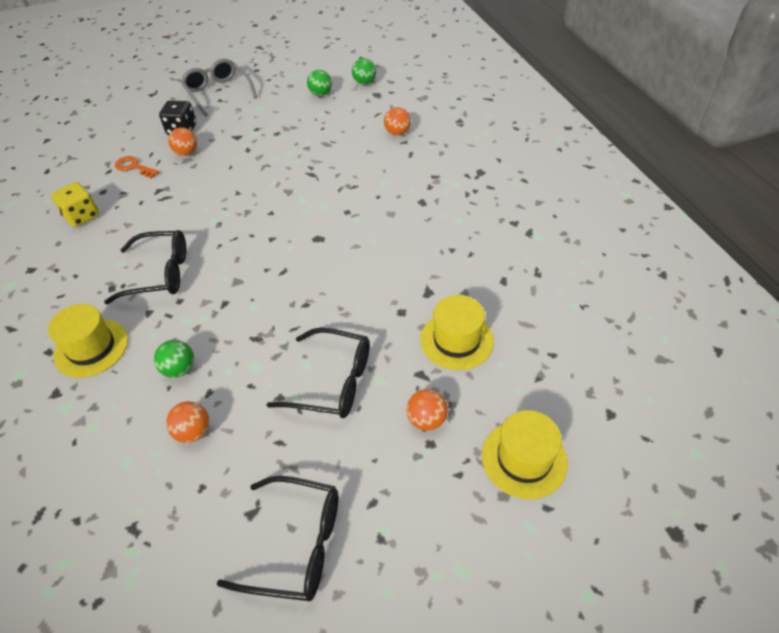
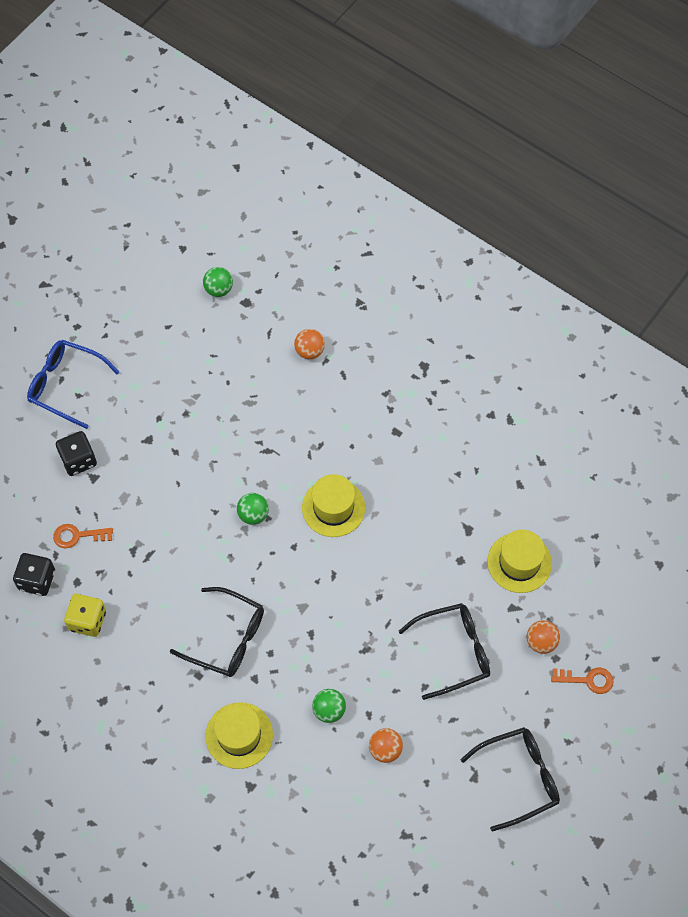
camera: 35 degrees left, 15 degrees up
(80, 179) = (37, 580): none -> black dice
(159, 274) = (227, 638): black glasses -> black glasses turned 60 degrees clockwise
(186, 153) = (115, 489): orange ball -> none
(218, 93) = (66, 385): grey glasses -> blue glasses
(320, 94) = (185, 331): green ball -> green ball (253, 514)
(450, 485) = (587, 680): none -> orange key
(524, 459) = (622, 632): yellow hat -> yellow hat (333, 507)

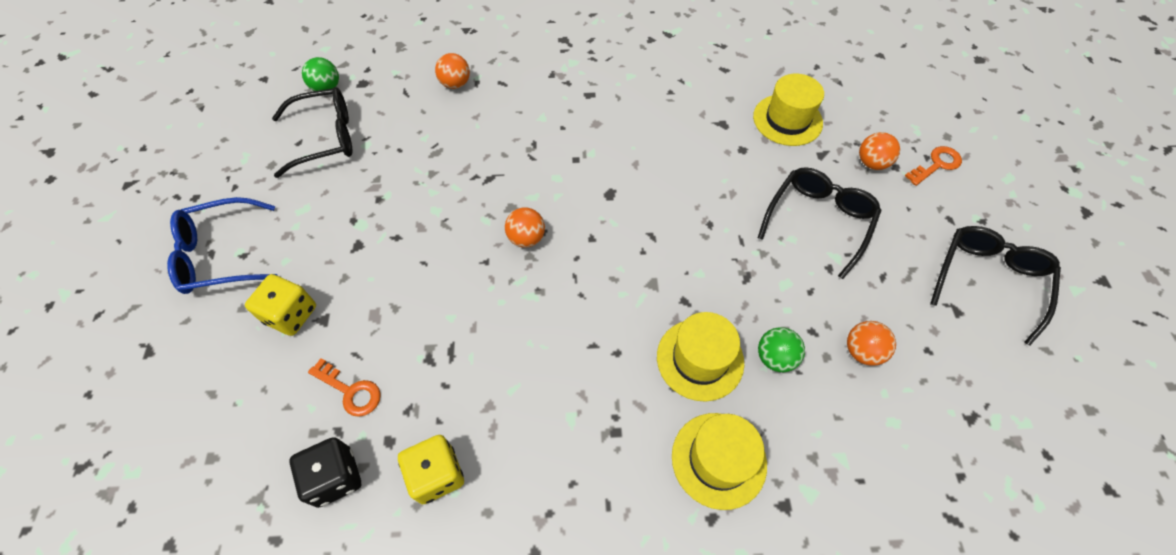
camera: 40 degrees left, 5 degrees down
(78, 460) = (291, 314): black dice -> yellow dice
(78, 536) = (350, 391): orange key -> orange key turned 105 degrees counterclockwise
(227, 638) = (609, 369): black glasses -> black glasses (325, 138)
(253, 514) = (526, 238): green ball -> orange ball
(333, 507) = (595, 182): yellow hat -> yellow hat (700, 359)

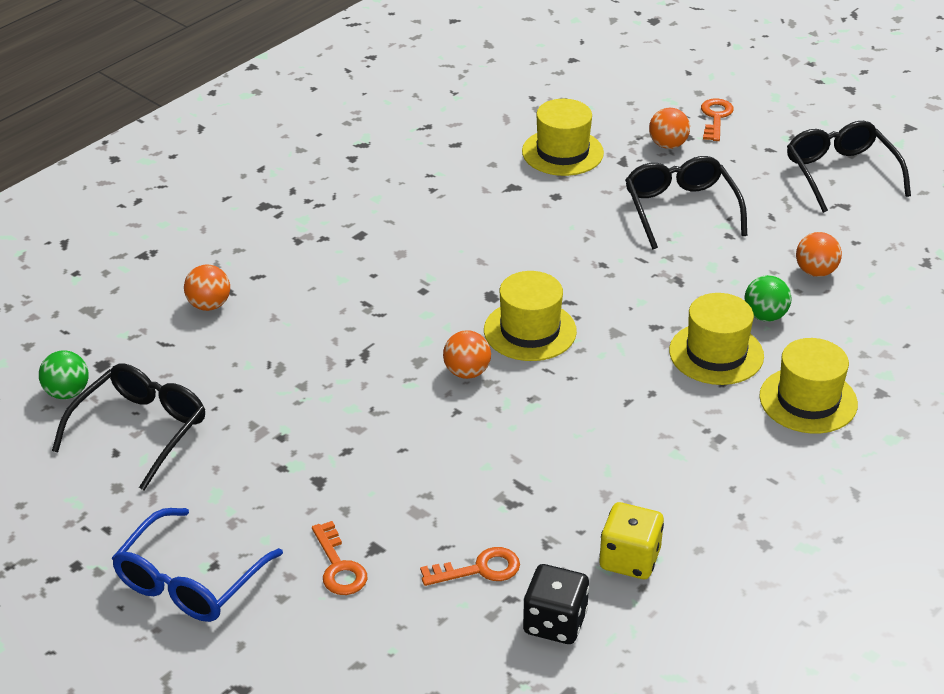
camera: 45 degrees left, 20 degrees down
(291, 314) = (339, 566): yellow dice -> orange key
(600, 238) = (530, 331): none -> yellow hat

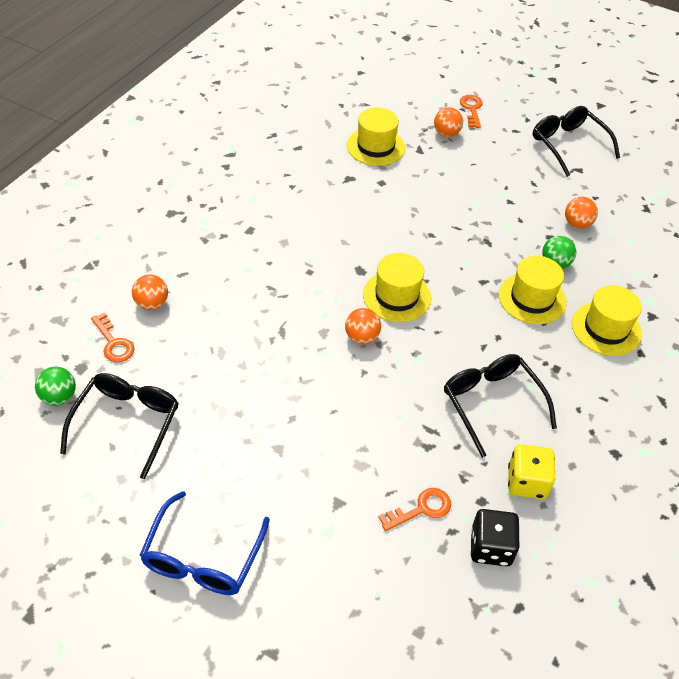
camera: 15 degrees left, 10 degrees up
(339, 566) = (315, 524): orange key -> orange key (113, 343)
(681, 209) = (471, 184): black glasses -> black glasses (492, 403)

